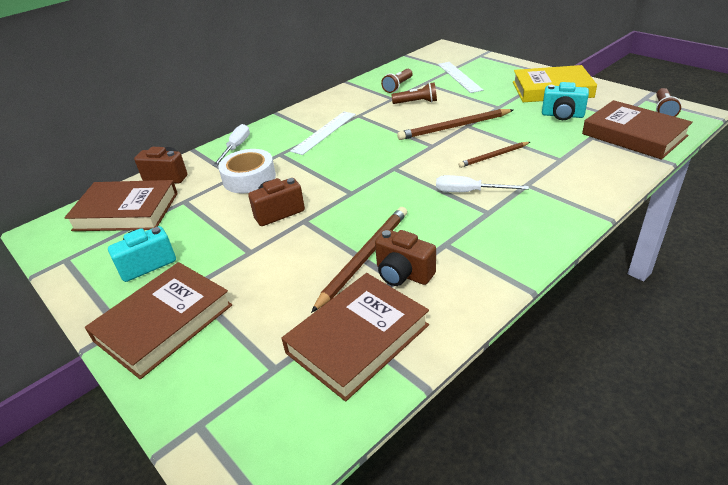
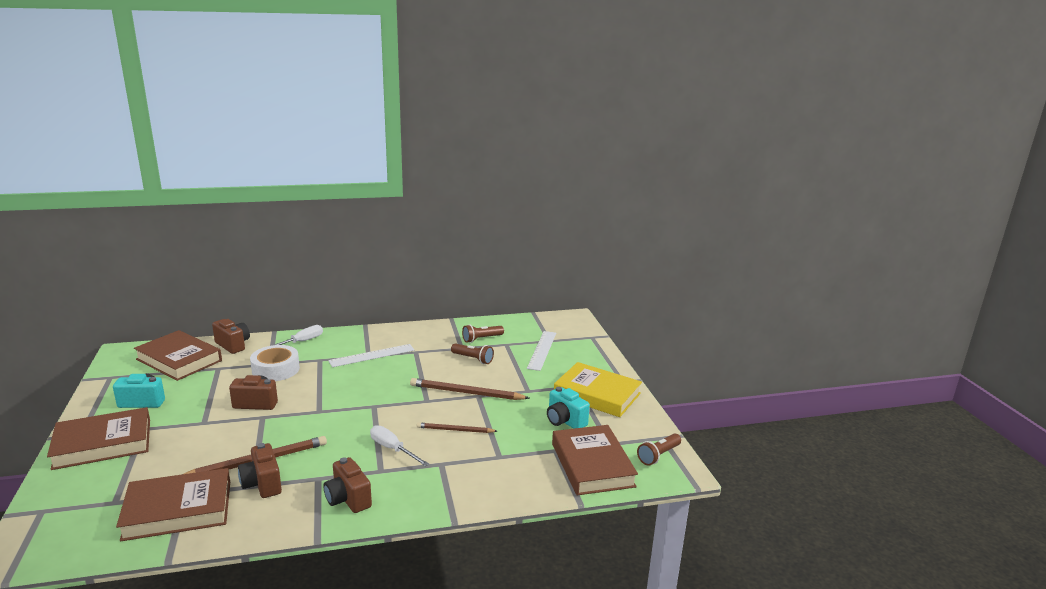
camera: 25 degrees right, 15 degrees down
(501, 247) = (348, 499): none -> brown camera

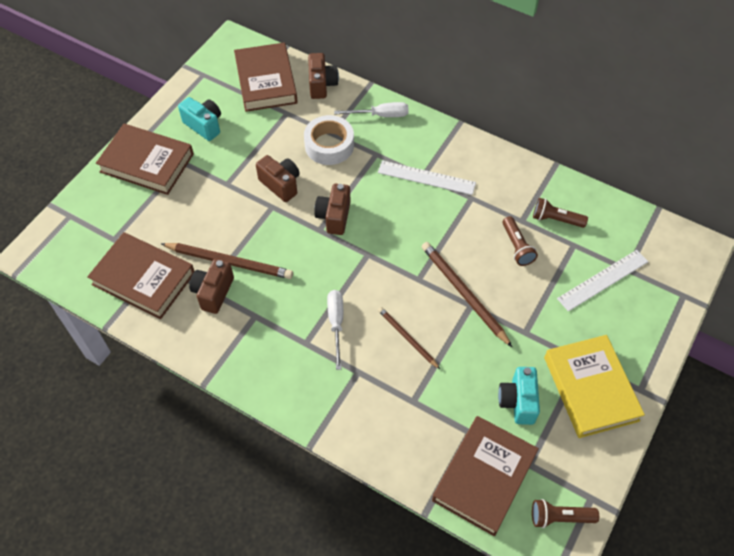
camera: 45 degrees right, 35 degrees up
(348, 499) = (256, 358): brown camera -> brown camera (334, 217)

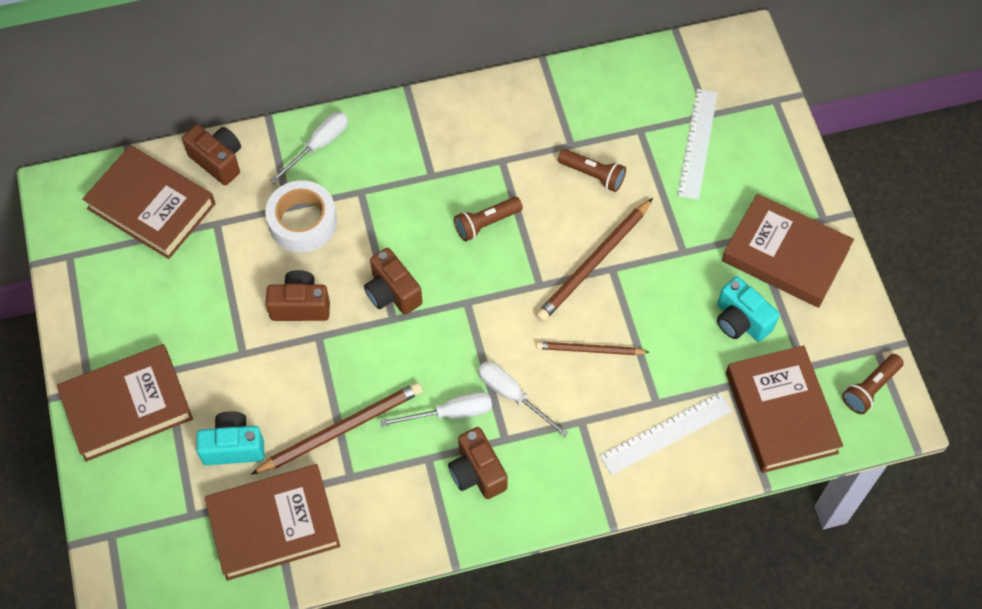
camera: 45 degrees left, 5 degrees up
(204, 125) = (141, 312): turquoise camera -> turquoise camera (233, 446)
(213, 292) = (361, 473): brown camera -> brown camera (477, 472)
(293, 303) = (450, 413): none -> white screwdriver
(426, 177) = (437, 175): white ruler -> white ruler (666, 433)
(463, 293) = (594, 263): brown pencil -> brown pencil turned 60 degrees counterclockwise
(556, 219) = (599, 118): brown flashlight -> brown flashlight (486, 223)
(590, 388) = (785, 255): yellow book -> brown book

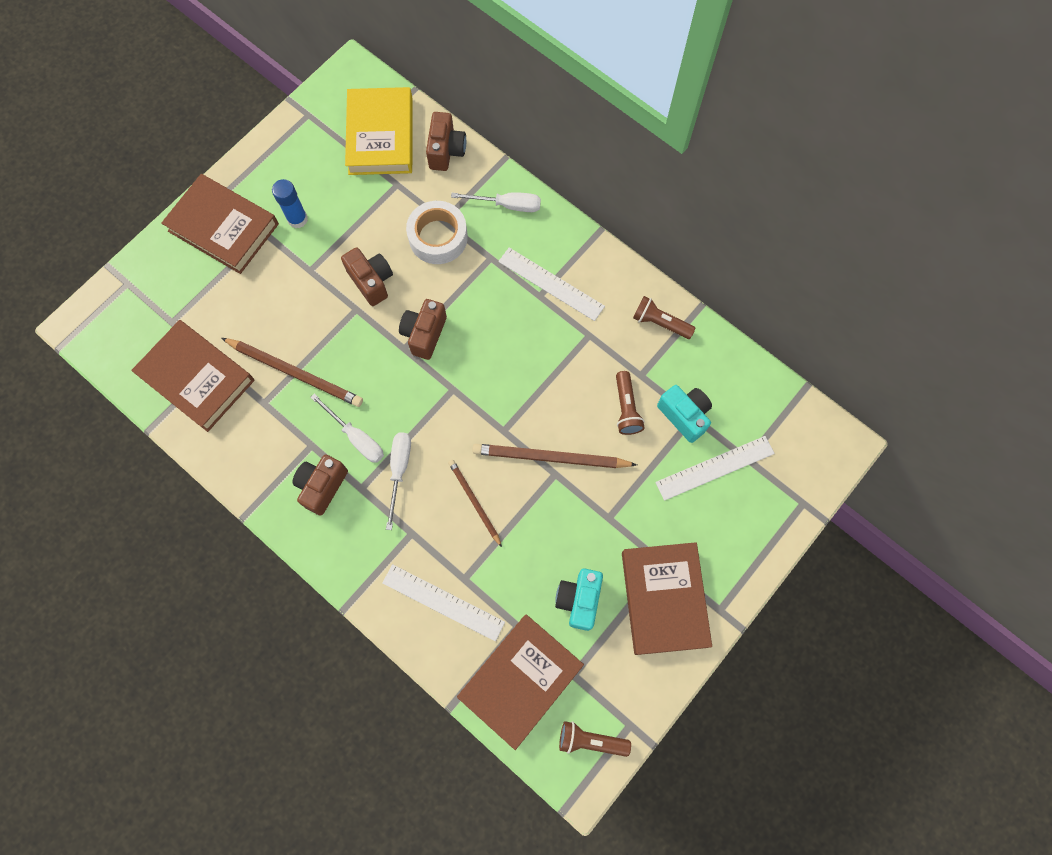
camera: 55 degrees right, 10 degrees up
(151, 206) = (380, 136): brown book -> yellow book
(177, 332) = (297, 219): none -> blue glue stick
(233, 446) = (237, 313): turquoise camera -> turquoise camera (684, 415)
(427, 159) = (551, 284): none -> white ruler
(486, 223) = (527, 360): brown flashlight -> brown flashlight (660, 323)

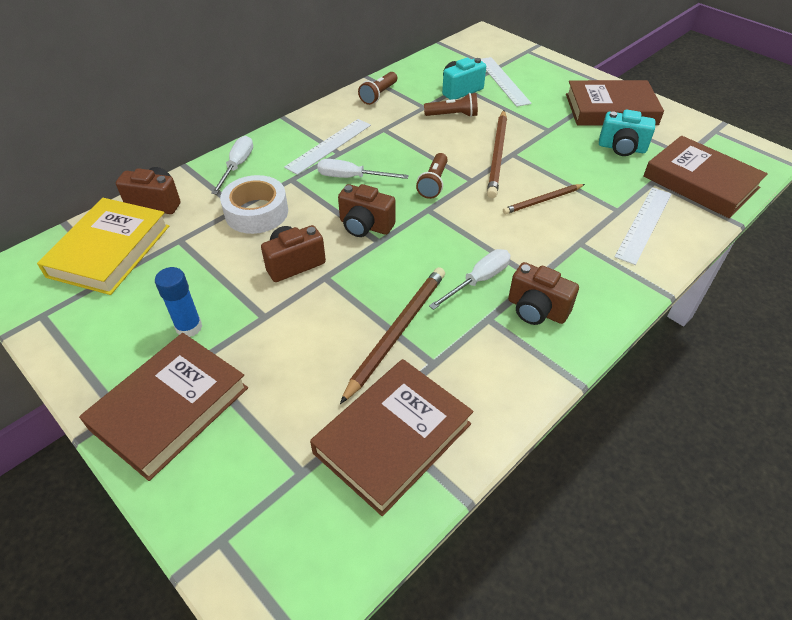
camera: 85 degrees left, 25 degrees down
(380, 136) = (109, 251): yellow book -> yellow book turned 75 degrees counterclockwise
(399, 471) = (515, 249): white screwdriver -> white screwdriver (352, 177)
(590, 740) = (735, 149): brown flashlight -> brown flashlight (433, 183)

